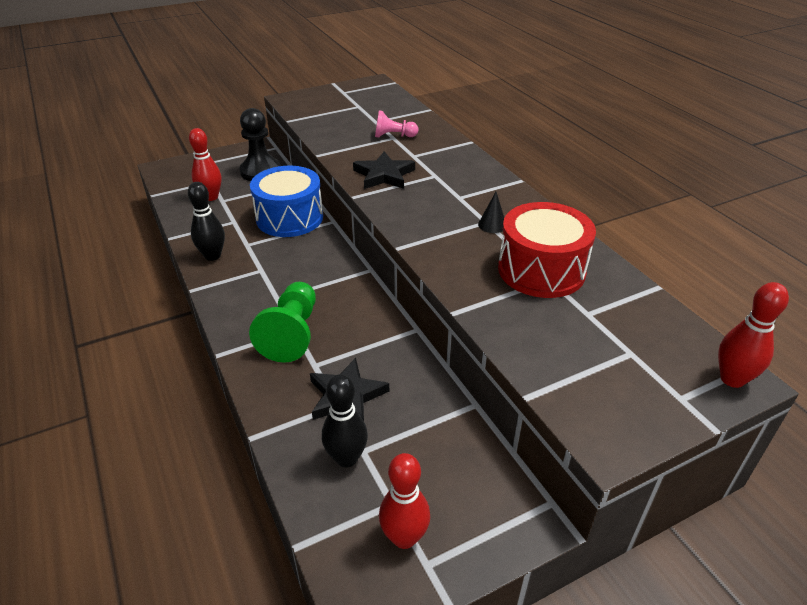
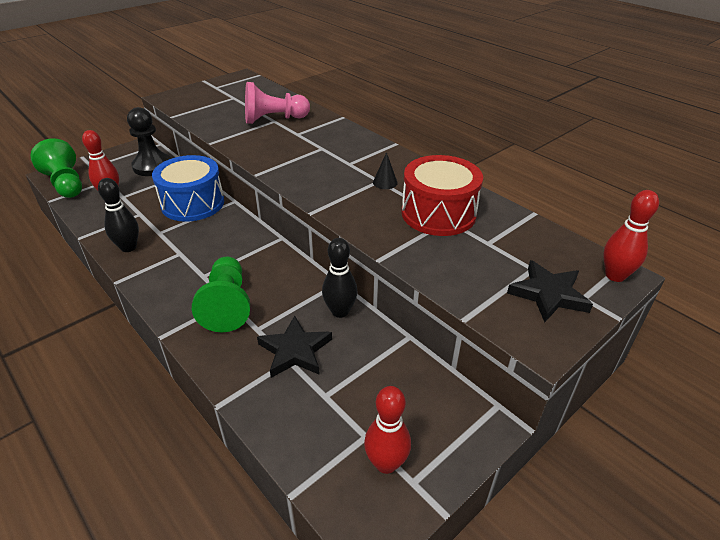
camera: 15 degrees left, 0 degrees up
(172, 179) = (66, 184): none -> green pawn
(346, 458) = (312, 405): black bowling pin -> black bowling pin (340, 311)
(384, 175) = (277, 153): black star -> black star (548, 294)
(393, 136) = (274, 119): pink pawn -> pink pawn, size x1.68

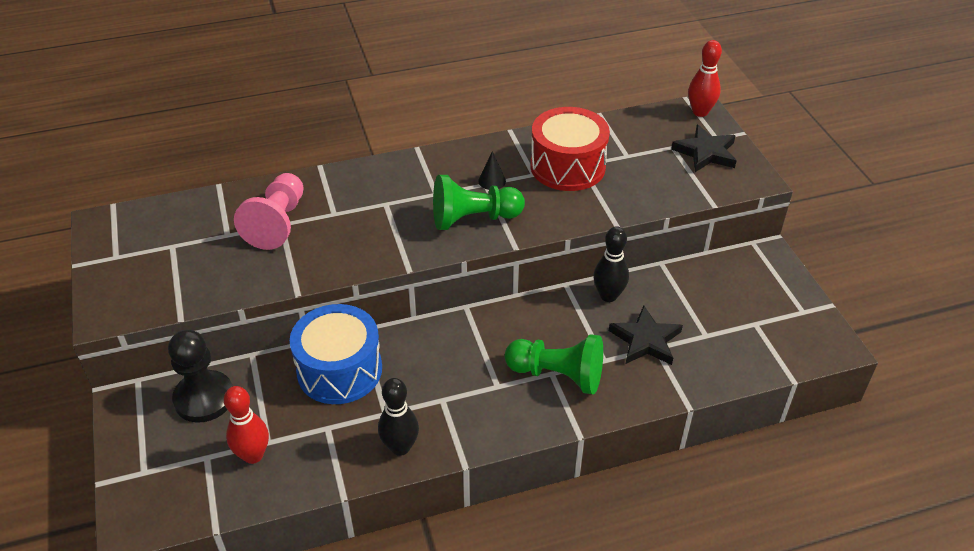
camera: 65 degrees left, 5 degrees up
(66, 184) = (178, 508): green pawn -> green pawn (473, 219)
(386, 463) = (783, 320): red bowling pin -> none

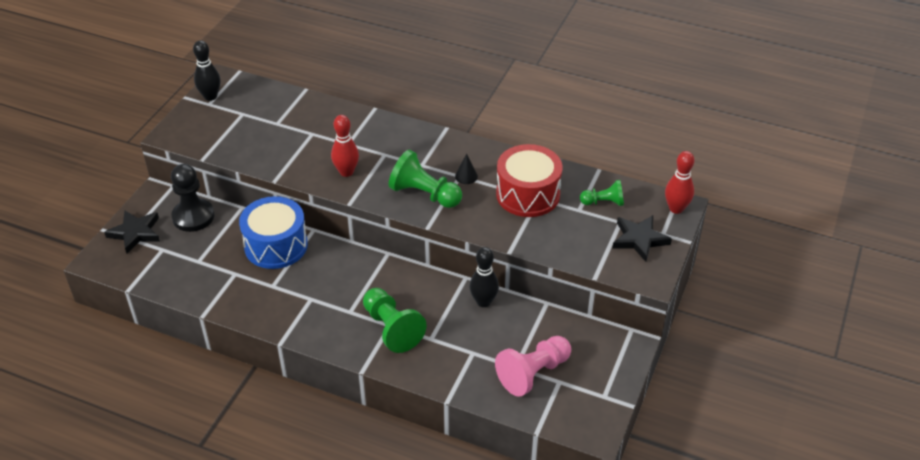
camera: 40 degrees right, 0 degrees up
(253, 455) = (184, 263): red bowling pin -> red bowling pin (346, 172)
(277, 223) = (310, 132): pink pawn -> pink pawn (533, 373)
(400, 447) = (259, 309): black bowling pin -> black bowling pin (210, 96)
(638, 138) = (603, 202): none -> green pawn
(645, 340) = (472, 344): black star -> black star (135, 233)

